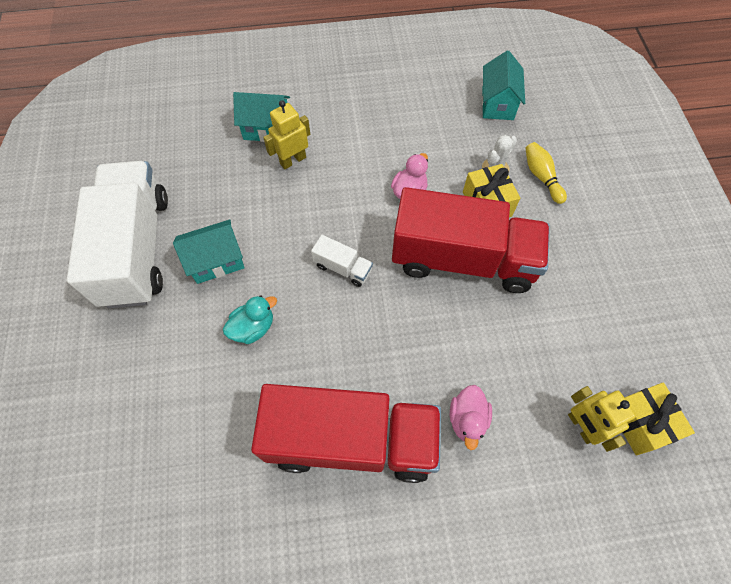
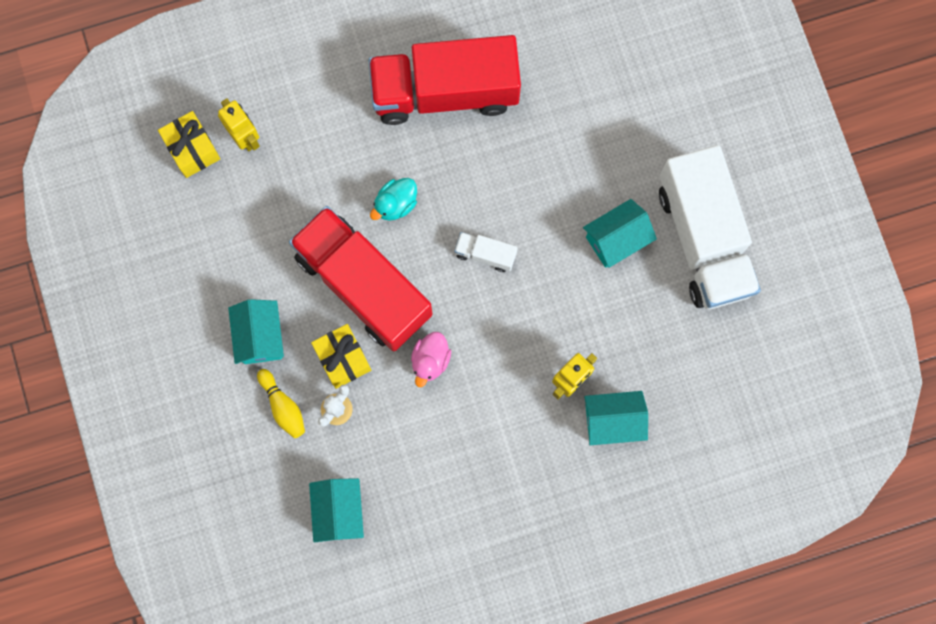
camera: 170 degrees right, 15 degrees up
(253, 328) = (558, 176): turquoise duck -> turquoise duck (395, 204)
(463, 259) = (363, 285): red truck -> red truck turned 45 degrees clockwise
(467, 419) = (346, 126): pink duck -> none
(562, 232) = (260, 337): none -> turquoise house

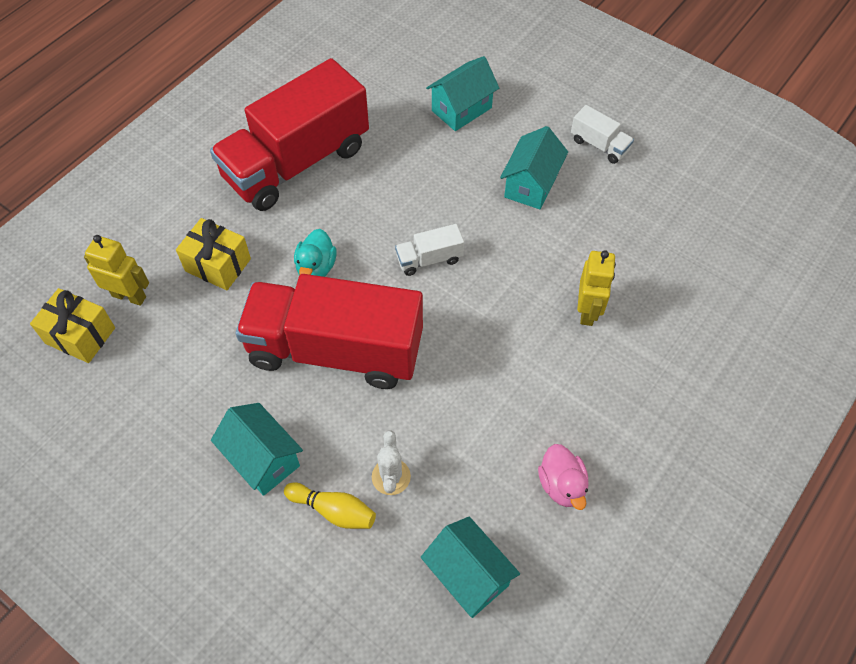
camera: 35 degrees left, 20 degrees down
(343, 359) = (363, 426): yellow gift -> yellow gift (218, 265)
(430, 360) = (449, 374): pink duck -> pink duck (562, 485)
(612, 421) = (652, 320): turquoise house -> turquoise house (461, 109)
(703, 239) = (599, 145): white truck -> white truck, size x0.40

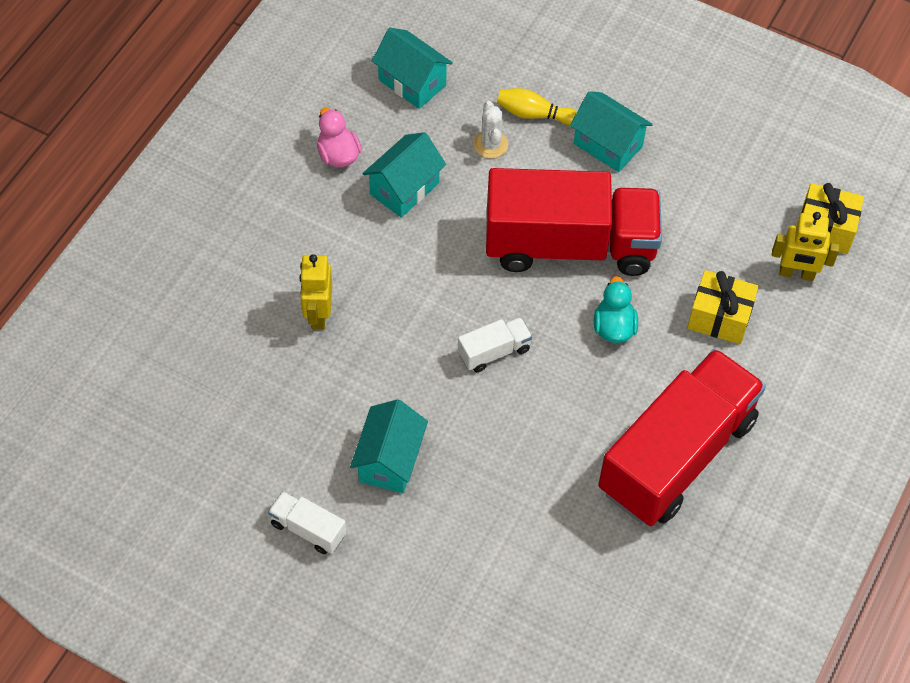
camera: 170 degrees right, 0 degrees up
(461, 109) = (490, 563): turquoise house -> turquoise house (404, 189)

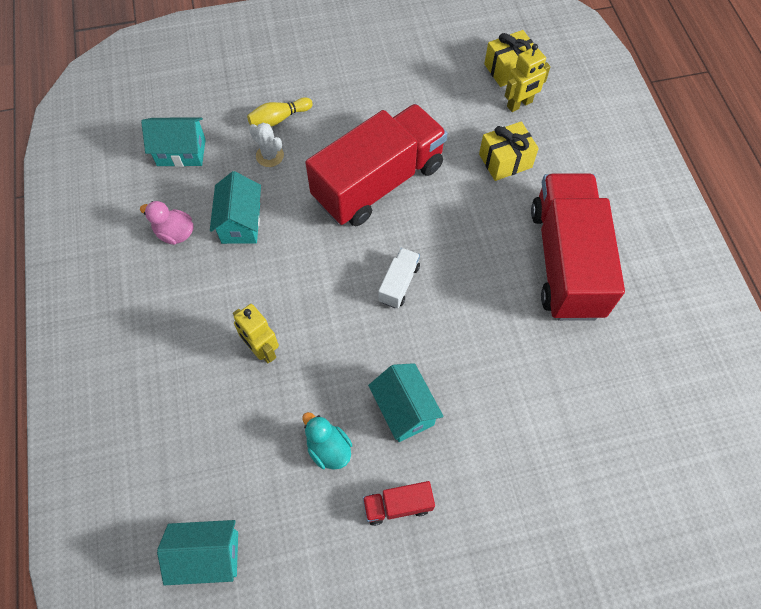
camera: 40 degrees left, 5 degrees up
(308, 529) = (398, 505): white truck -> red truck
(608, 145) = (341, 106): turquoise house -> turquoise house (208, 555)
(613, 327) = (453, 212): turquoise duck -> turquoise duck (328, 448)

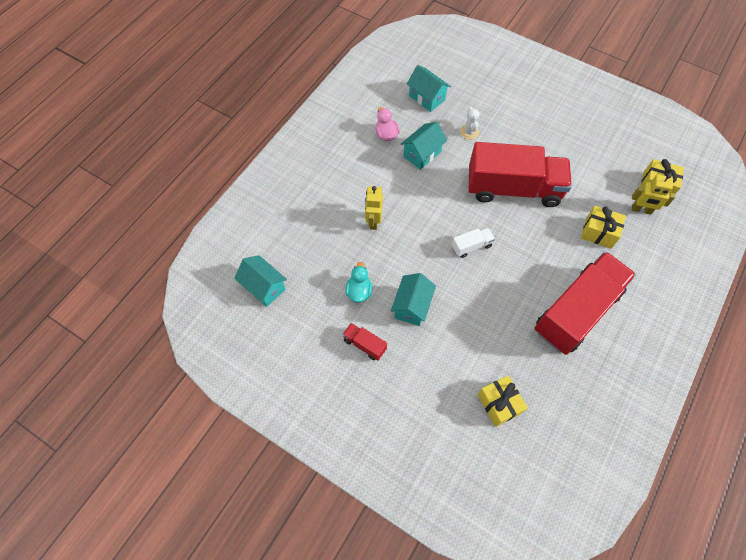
camera: 45 degrees right, 0 degrees up
(279, 119) = (493, 117): yellow bowling pin -> none
(594, 431) = (499, 404): none -> yellow gift

